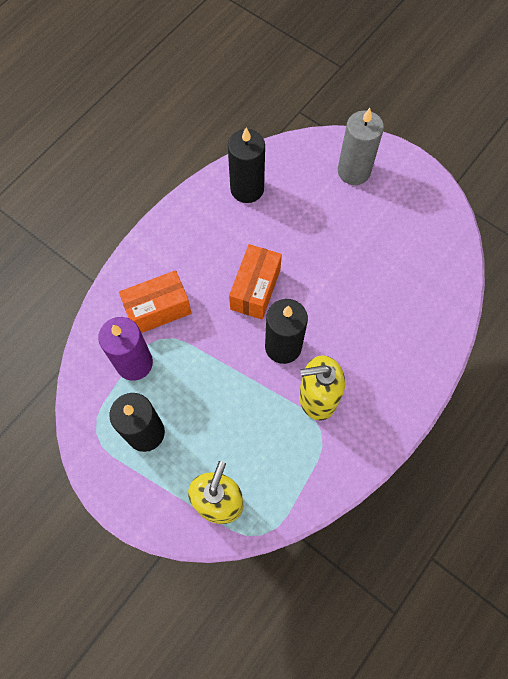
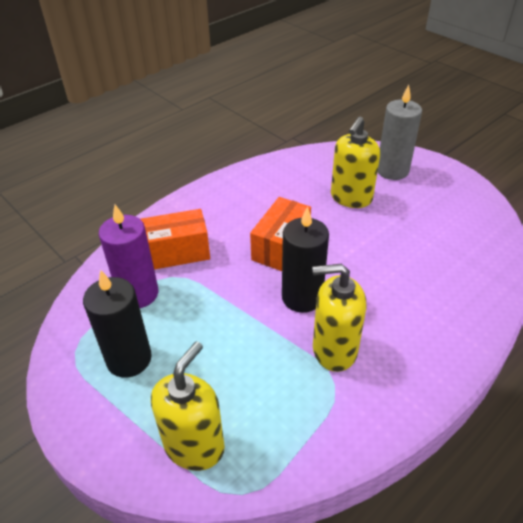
camera: 10 degrees right, 25 degrees down
(247, 189) = (287, 174): black candle -> none
(315, 216) = (351, 198): none -> yellow soap dispenser

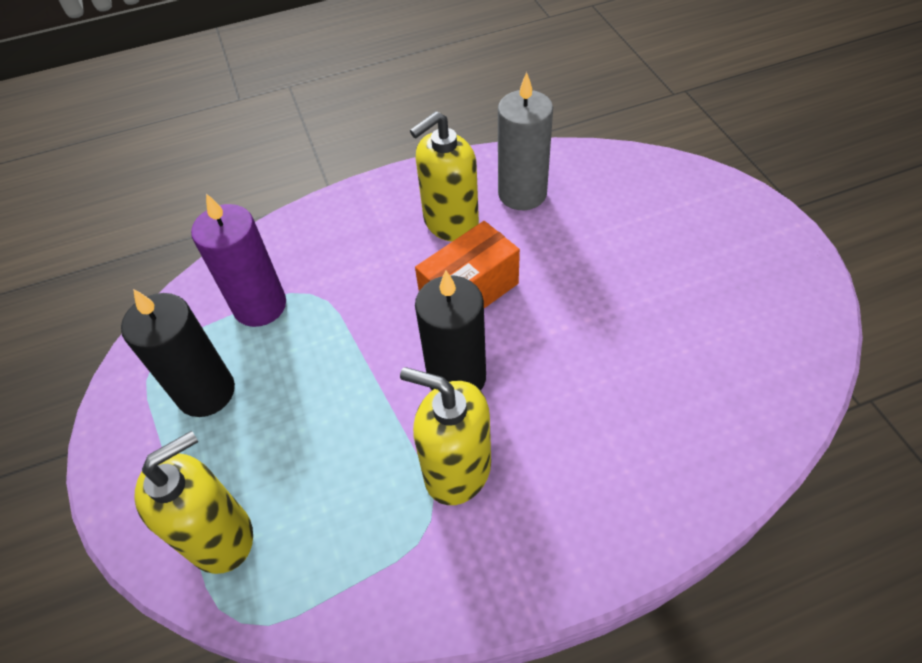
camera: 25 degrees right, 10 degrees up
(177, 252) = (334, 261): orange box -> none
(351, 198) = (609, 242): yellow soap dispenser -> yellow soap dispenser (450, 223)
(392, 170) = (697, 213): grey candle -> grey candle (522, 194)

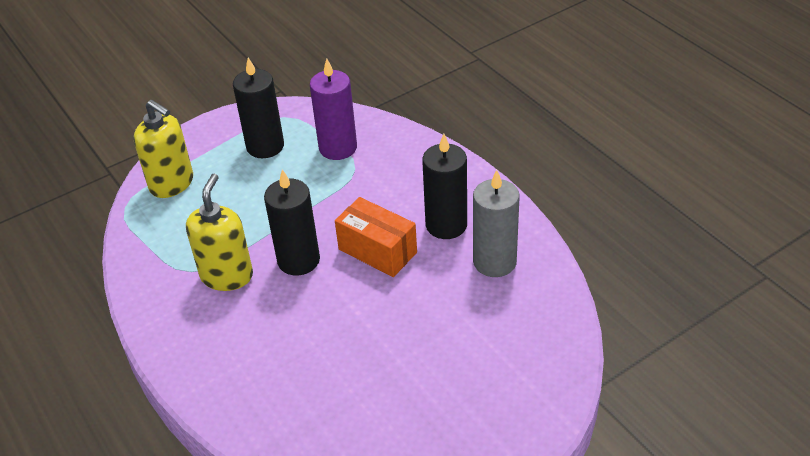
camera: 75 degrees right, 10 degrees down
(450, 223) = (446, 225): yellow soap dispenser -> black candle

